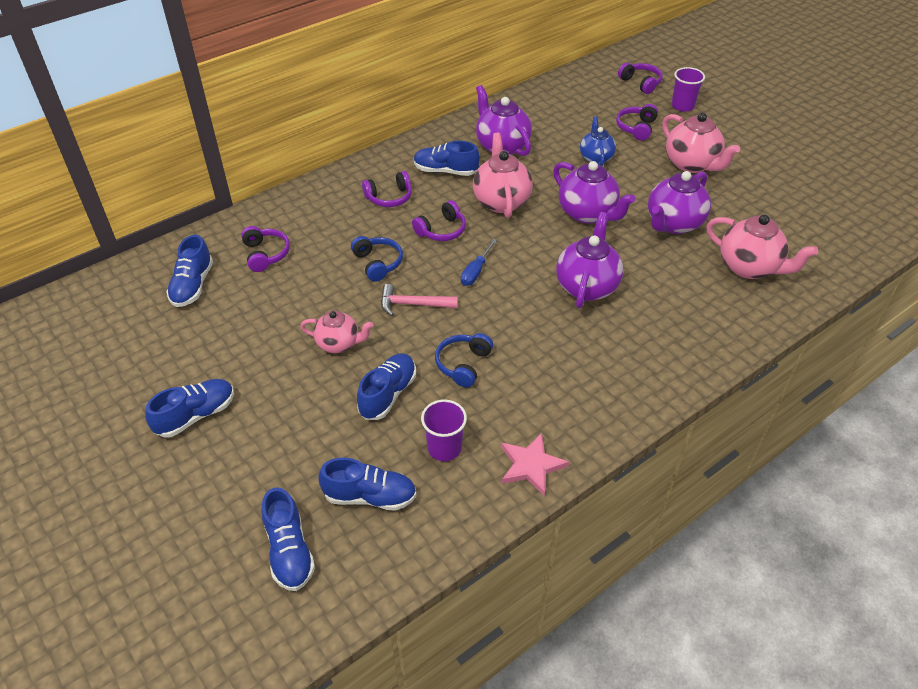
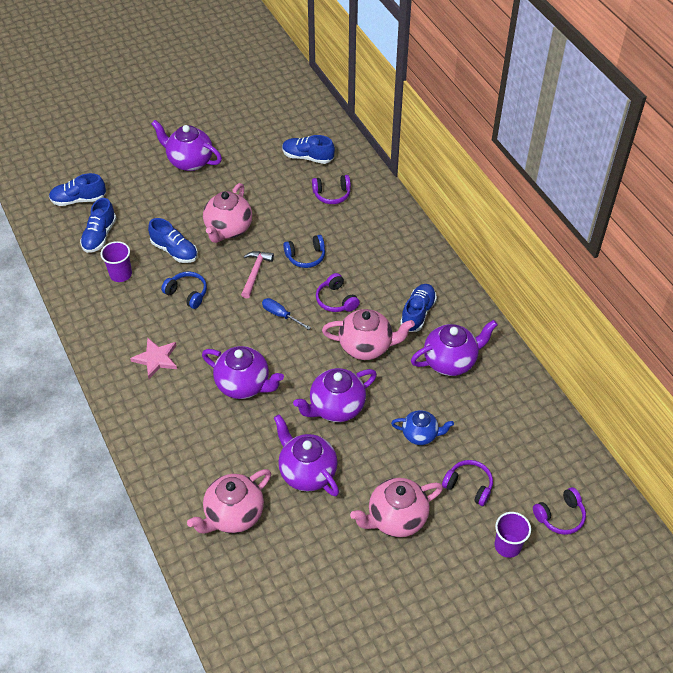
camera: 100 degrees right, 5 degrees up
(196, 415) = (189, 161): blue shoe -> purple teapot
(339, 344) = (228, 229): pink teapot -> pink teapot, size x1.57
(389, 197) = (386, 271): purple headphones -> none
(531, 465) = (90, 316): pink star -> pink star (156, 359)

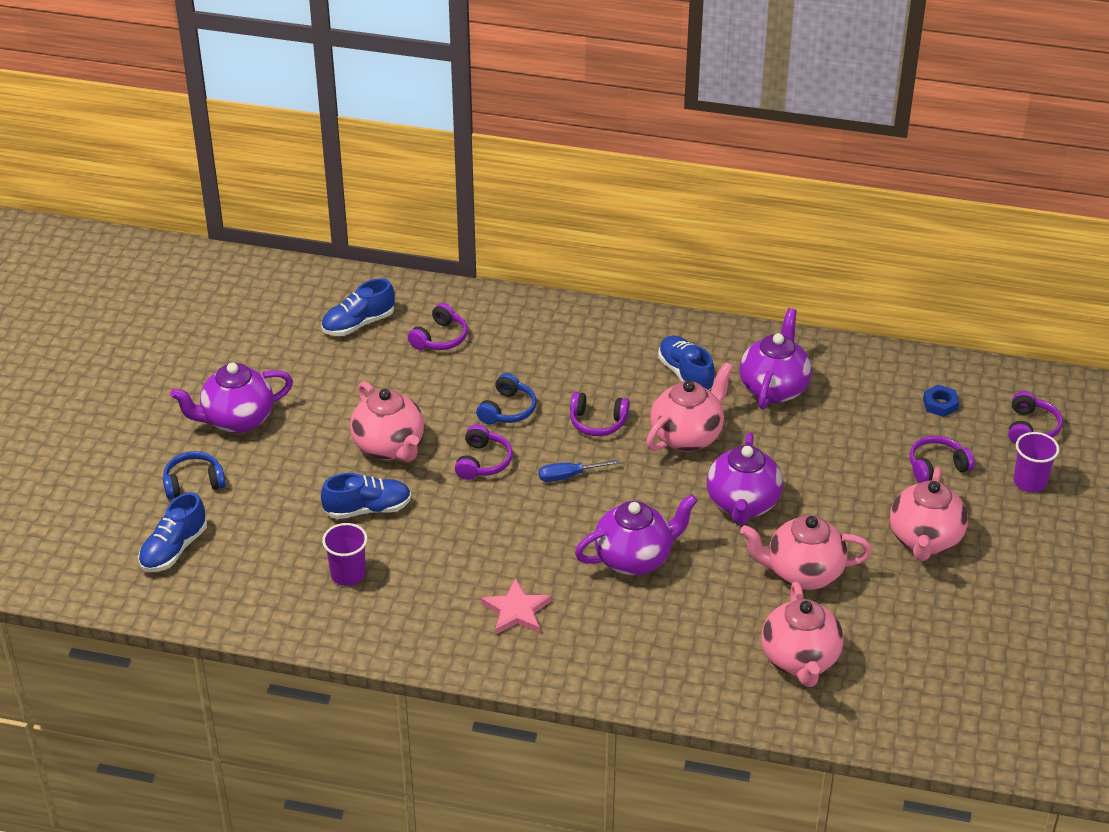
camera: 50 degrees left, 10 degrees down
(99, 236) = (261, 561): blue shoe -> none
(187, 293) = (448, 533): blue headphones -> blue headphones (193, 483)
(255, 272) = (483, 462): pink hammer -> purple headphones
(307, 472) = (803, 573): purple teapot -> pink teapot
(420, 435) = (842, 464): blue teapot -> none
(528, 453) = (940, 404): none -> blue nut

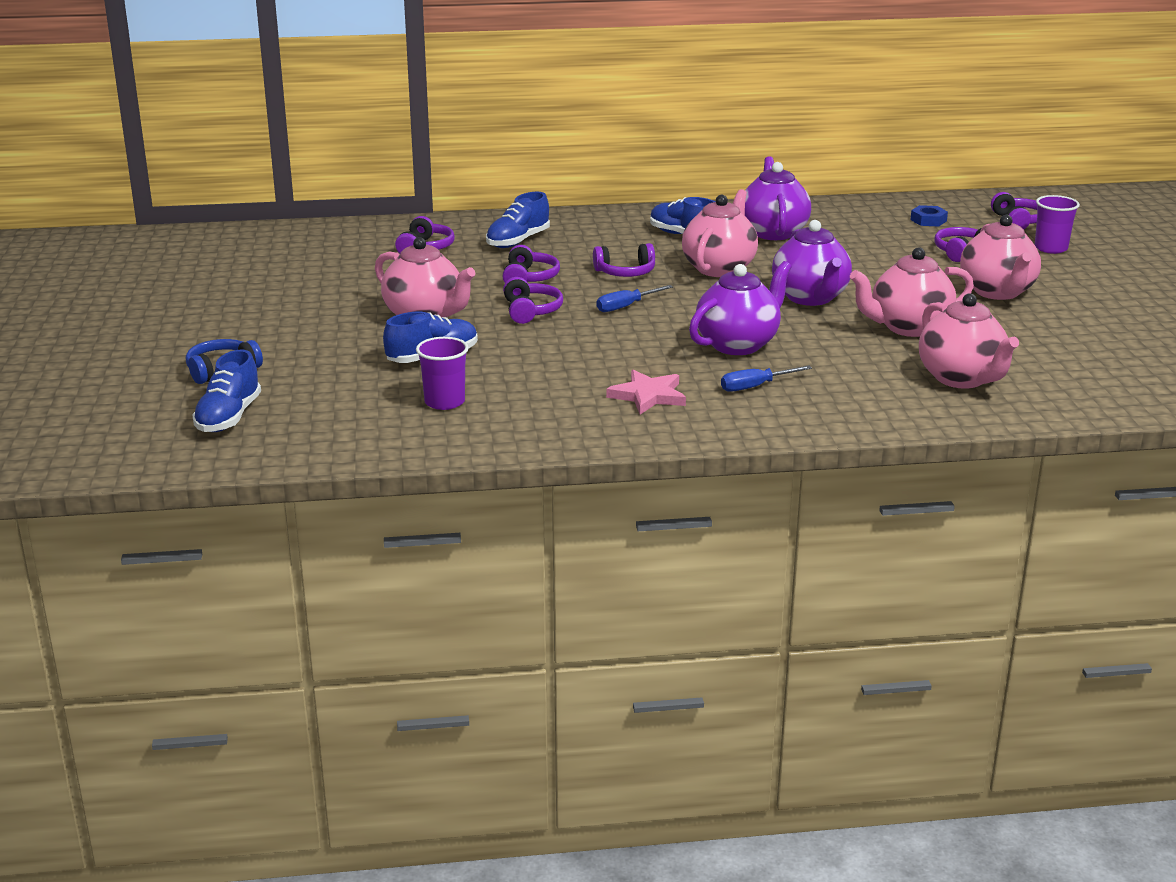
camera: 20 degrees left, 15 degrees down
(237, 420) = (244, 324): purple teapot -> none
(358, 324) = (334, 251): blue shoe -> blue shoe (518, 241)
(507, 410) = (529, 278): blue headphones -> purple headphones
(613, 623) = (755, 387): none -> blue screwdriver

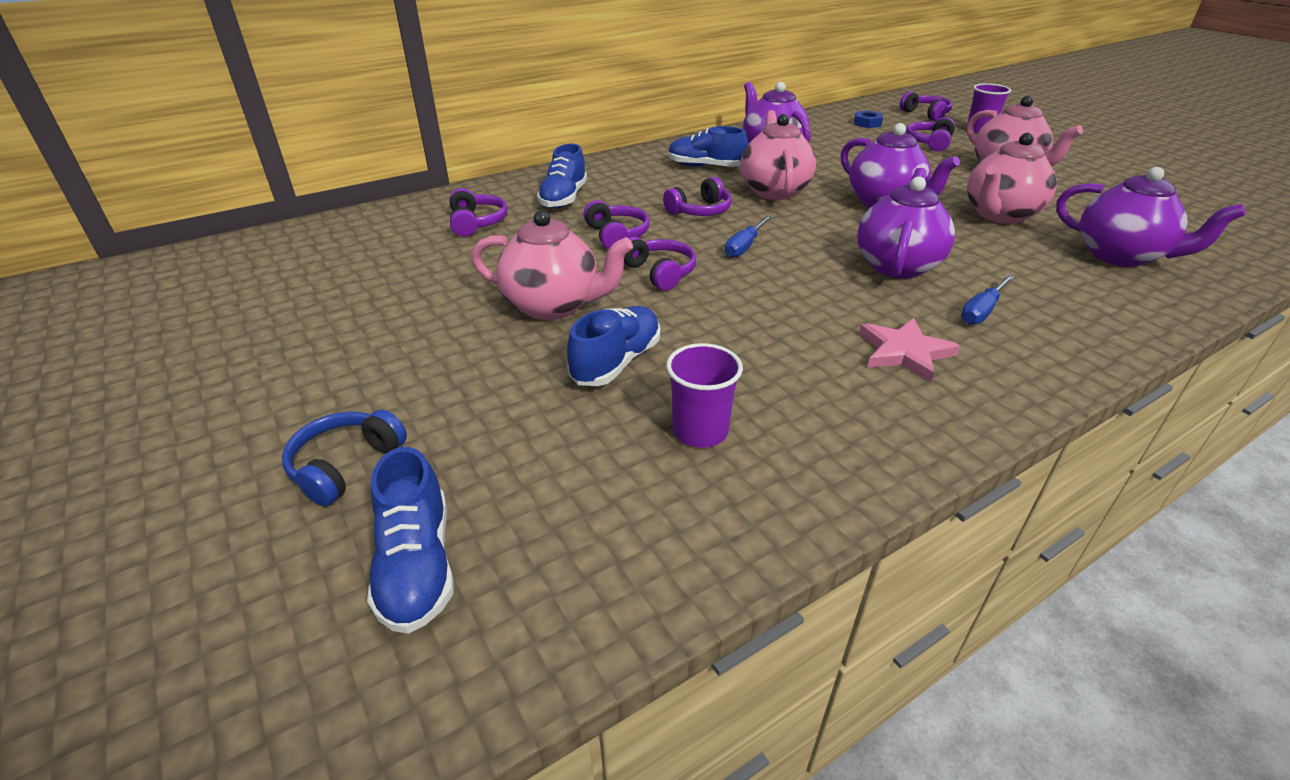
camera: 25 degrees left, 10 degrees up
(961, 379) = (1120, 256): pink teapot -> purple teapot

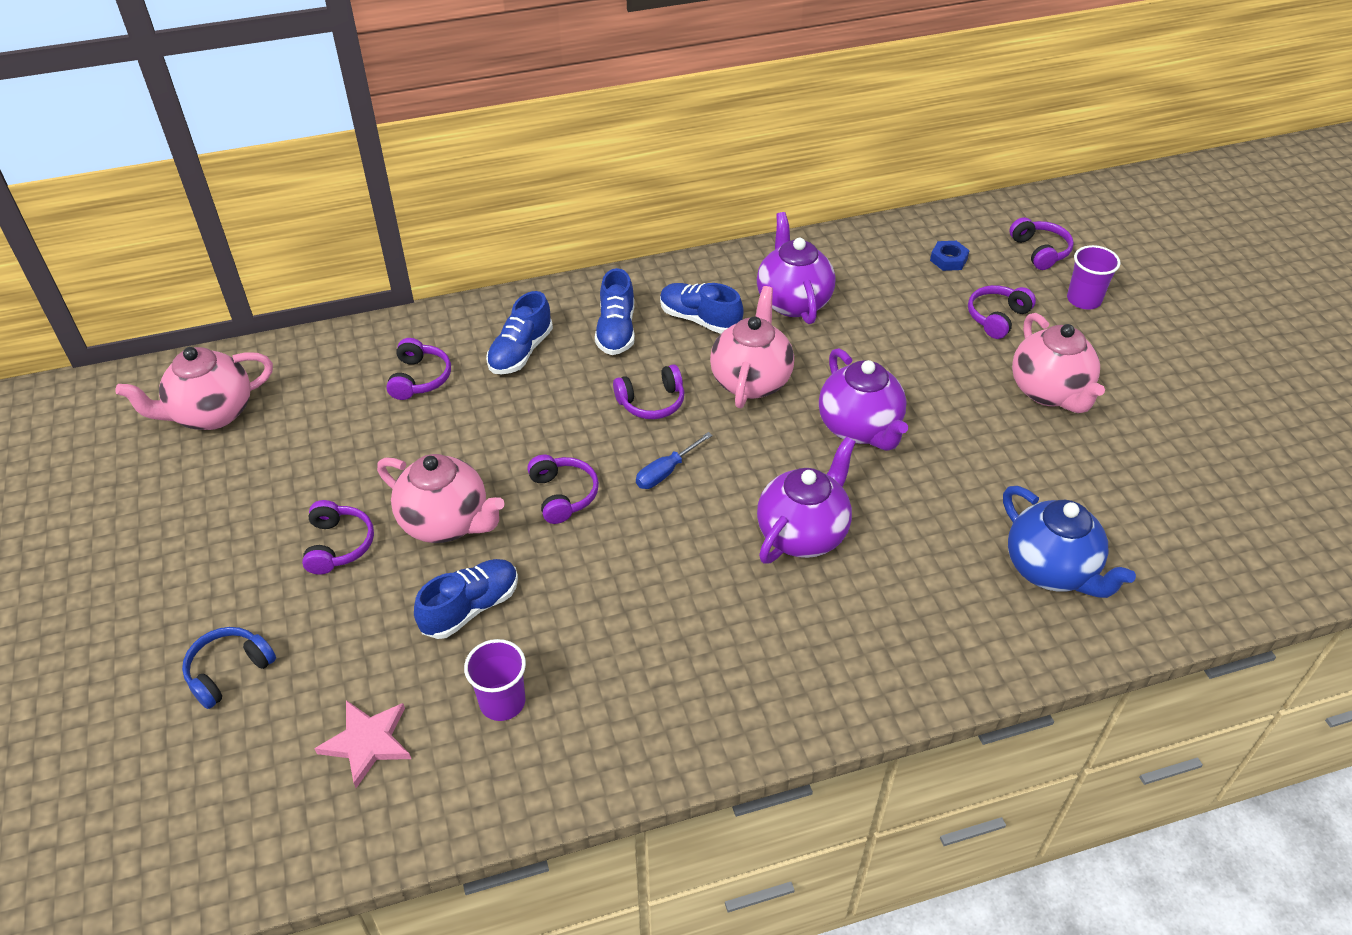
camera: 15 degrees right, 10 degrees up
(417, 565) = (255, 774): blue shoe -> blue shoe (616, 330)
(616, 235) = (548, 426): purple headphones -> purple headphones (338, 545)
(904, 352) = (727, 654): pink star -> pink star (367, 742)
(981, 311) = (839, 618): blue screwdriver -> none
(999, 215) = (974, 474): pink teapot -> pink teapot (212, 414)
(1120, 256) = (1051, 570): purple teapot -> blue teapot

